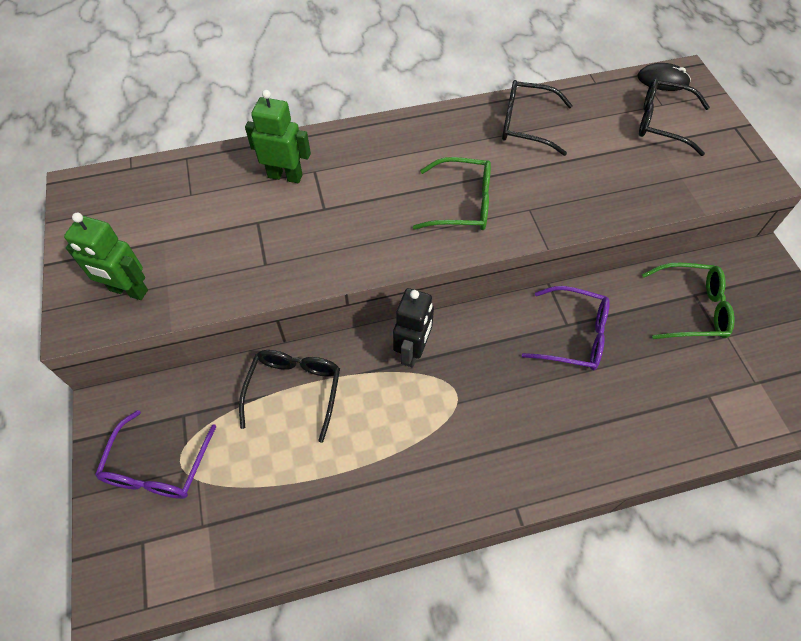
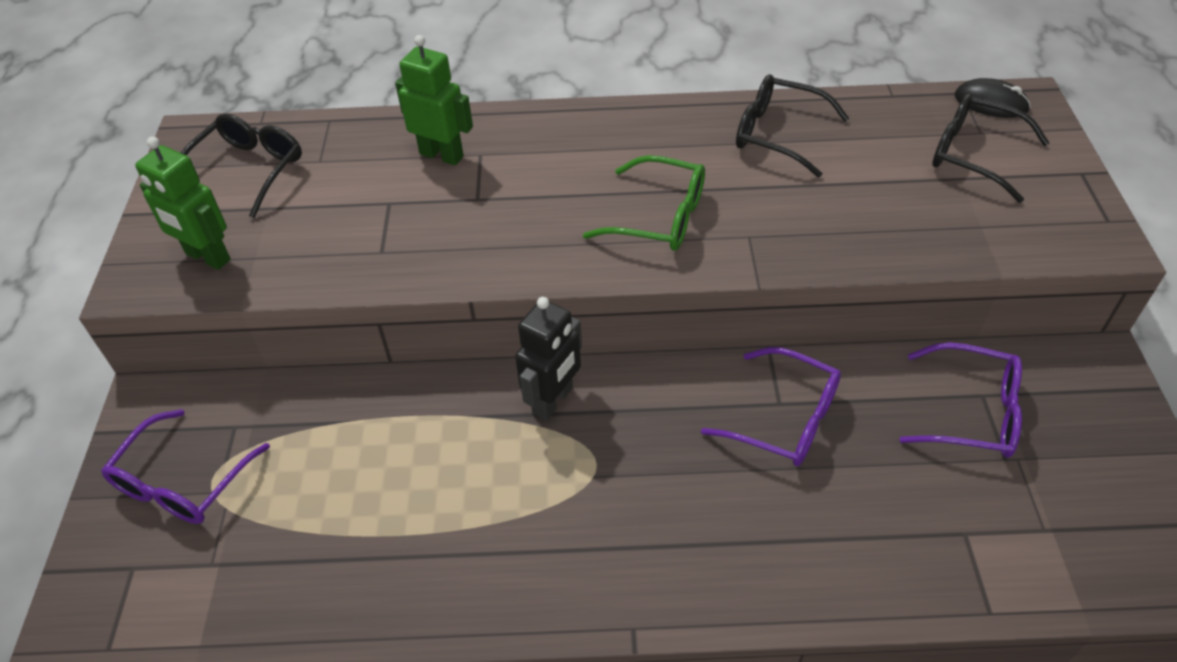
camera: 15 degrees right, 10 degrees down
(294, 390) = (383, 422): black glasses -> black glasses (248, 170)
(691, 308) = (971, 412): green glasses -> purple glasses

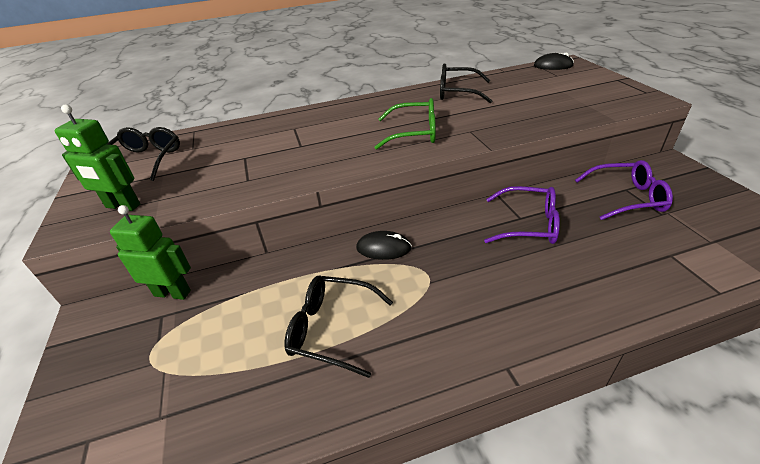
camera: 15 degrees left, 10 degrees down
(183, 482) = (125, 363): purple glasses -> none
(442, 155) = (270, 132): green robot -> green robot (173, 293)
(553, 401) = (383, 248): black robot -> black mouse
(973, 155) = (561, 82): black glasses -> black glasses (331, 329)

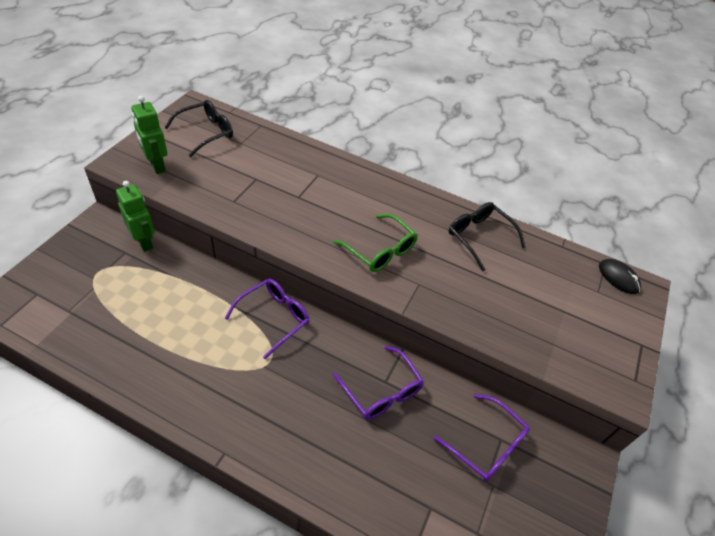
camera: 35 degrees right, 10 degrees up
(331, 329) = (181, 341): black glasses -> none
(383, 248) = (274, 318): black mouse -> purple glasses

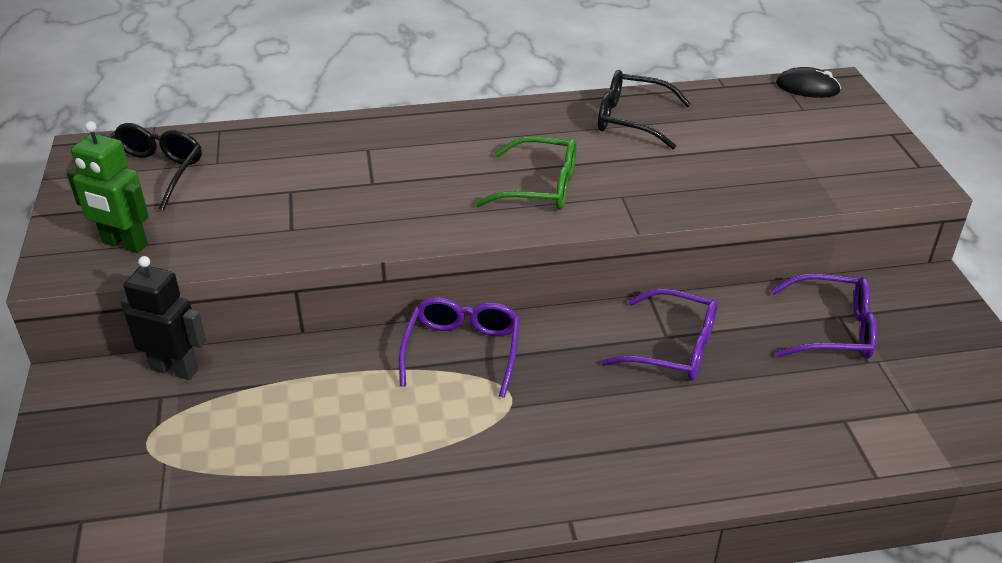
camera: 30 degrees left, 10 degrees down
(144, 242) = (175, 369): green robot -> black robot

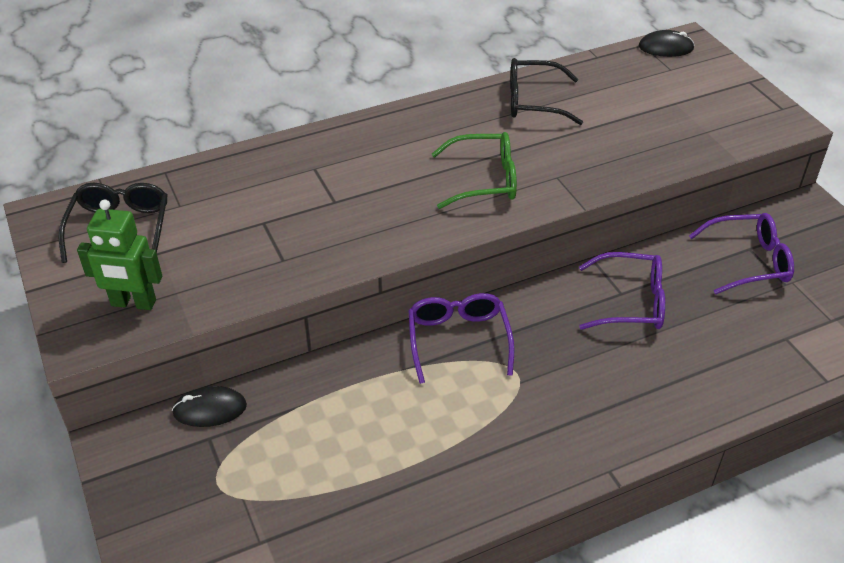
camera: 15 degrees left, 5 degrees up
(175, 369) = (210, 409): black robot -> black mouse

